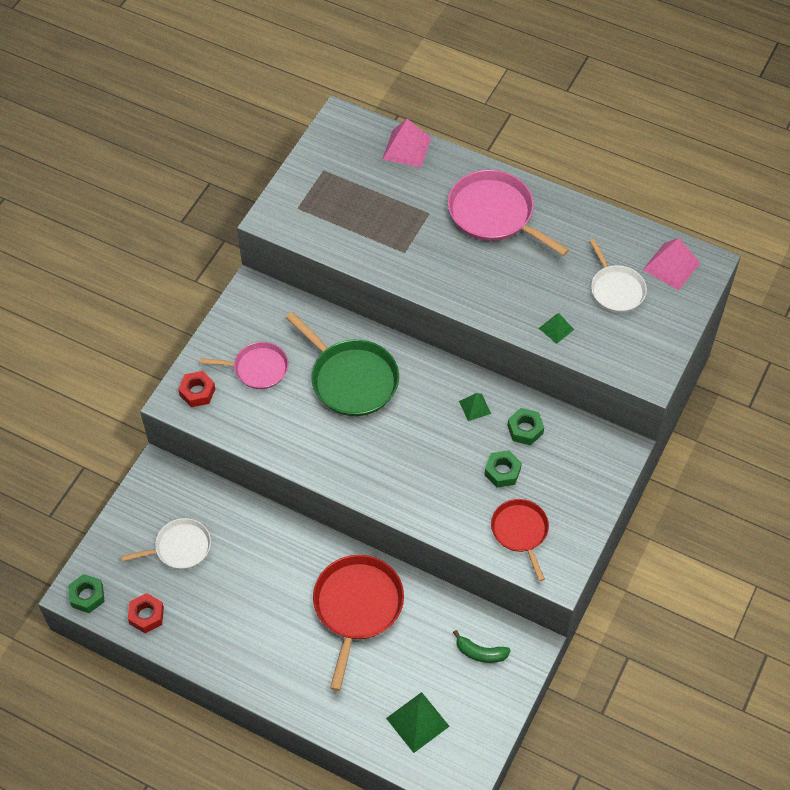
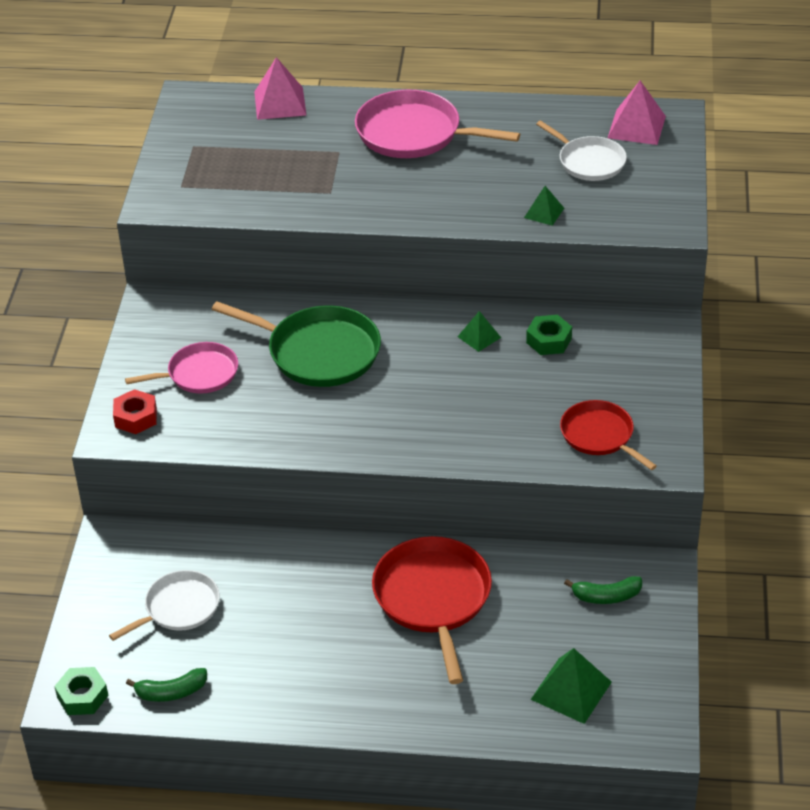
camera: 20 degrees left, 15 degrees down
(146, 615) = (171, 692): red nut -> green banana
(502, 472) = (546, 386): green nut -> none

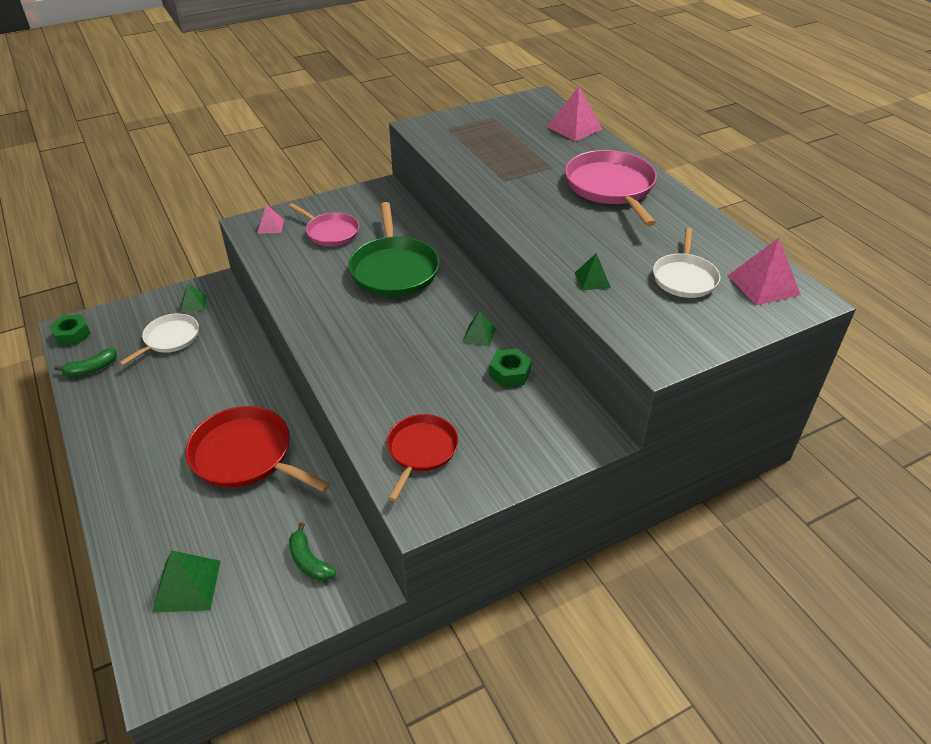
camera: 55 degrees right, 0 degrees up
(128, 568) = (193, 304): none -> green pyramid
(136, 417) = (270, 226): red nut -> pink pyramid
(171, 692) = (91, 369): green banana -> green banana turned 75 degrees counterclockwise
(179, 608) = (169, 339): white pan -> white pan turned 75 degrees counterclockwise
(433, 598) = (246, 455): red pan -> red pan turned 105 degrees counterclockwise

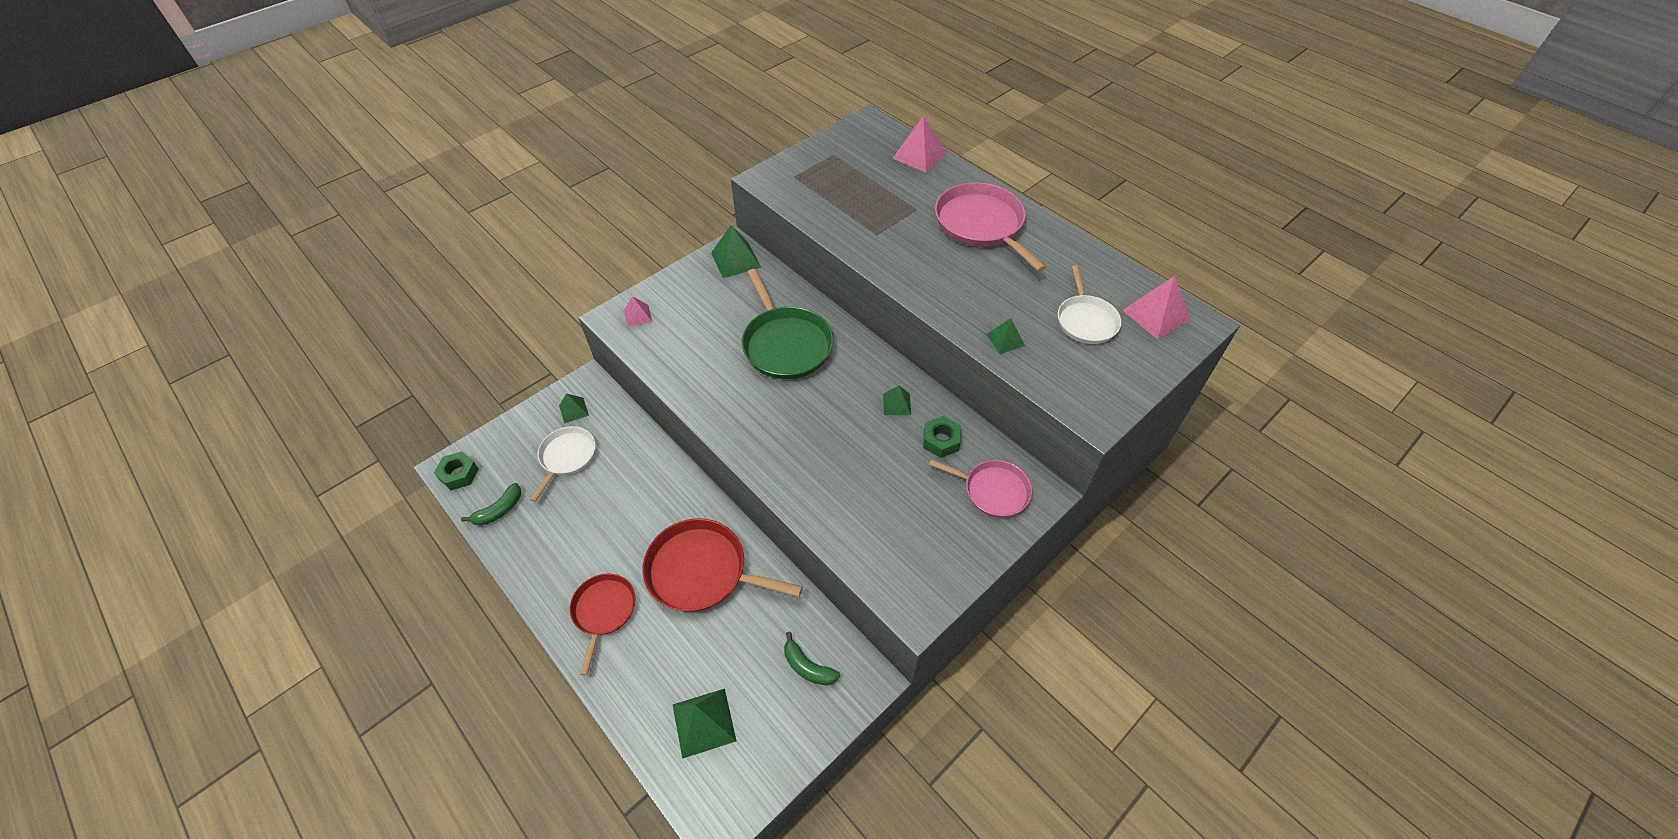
camera: 15 degrees left, 10 degrees up
(330, 232) = (703, 311): pink pan -> pink pan (993, 490)
(379, 198) = (735, 260): none -> green pyramid
(421, 451) = (892, 544): red pan -> red pan (603, 611)

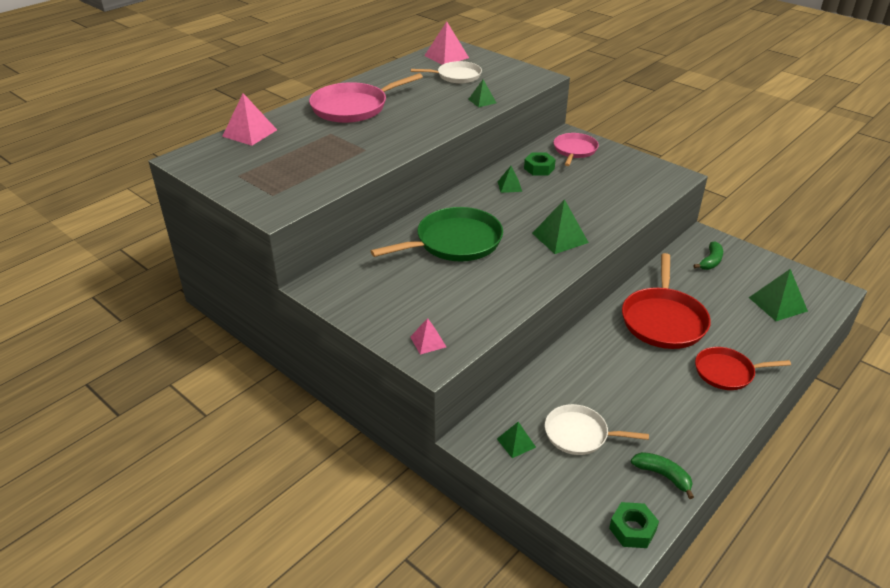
camera: 95 degrees left, 15 degrees down
(735, 260) = (336, 282): green pyramid -> green pyramid (560, 238)

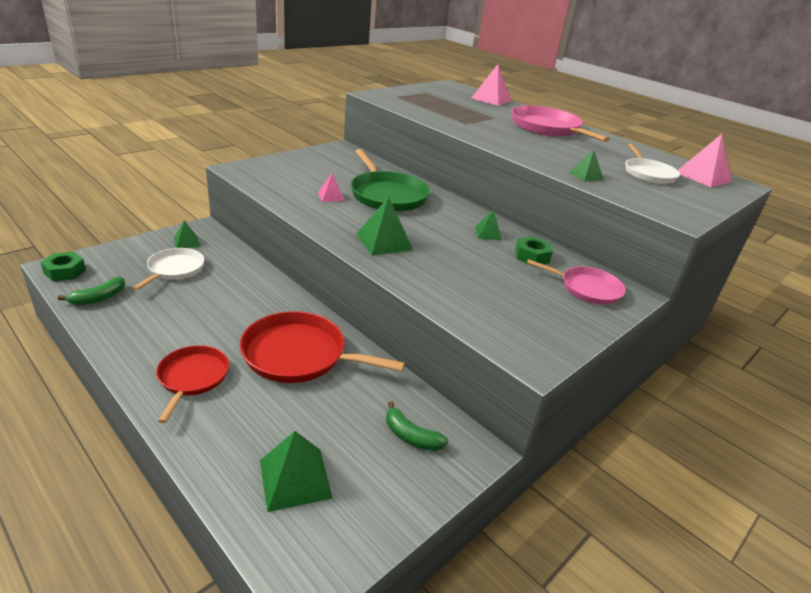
camera: 90 degrees right, 5 degrees down
(428, 342) = (258, 170): pink pyramid -> pink pyramid (331, 196)

